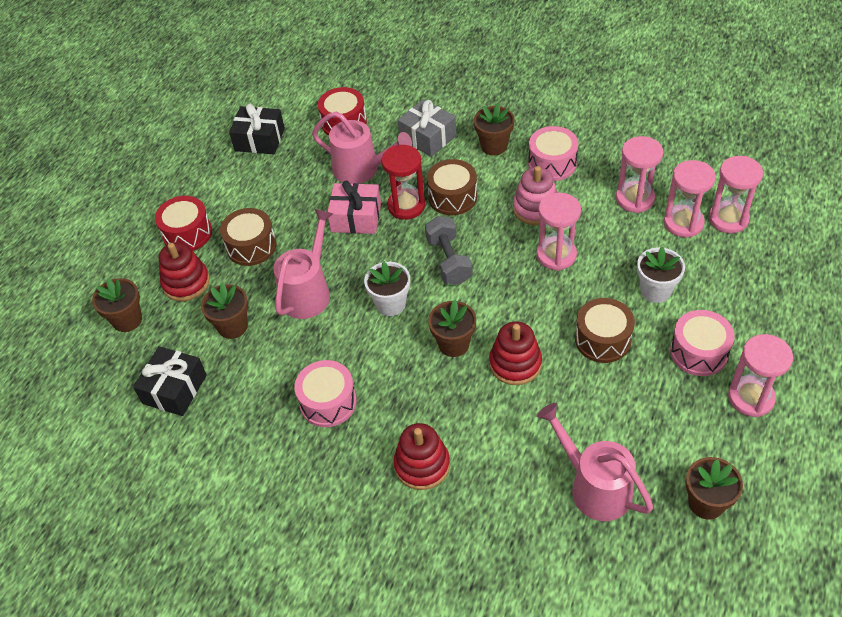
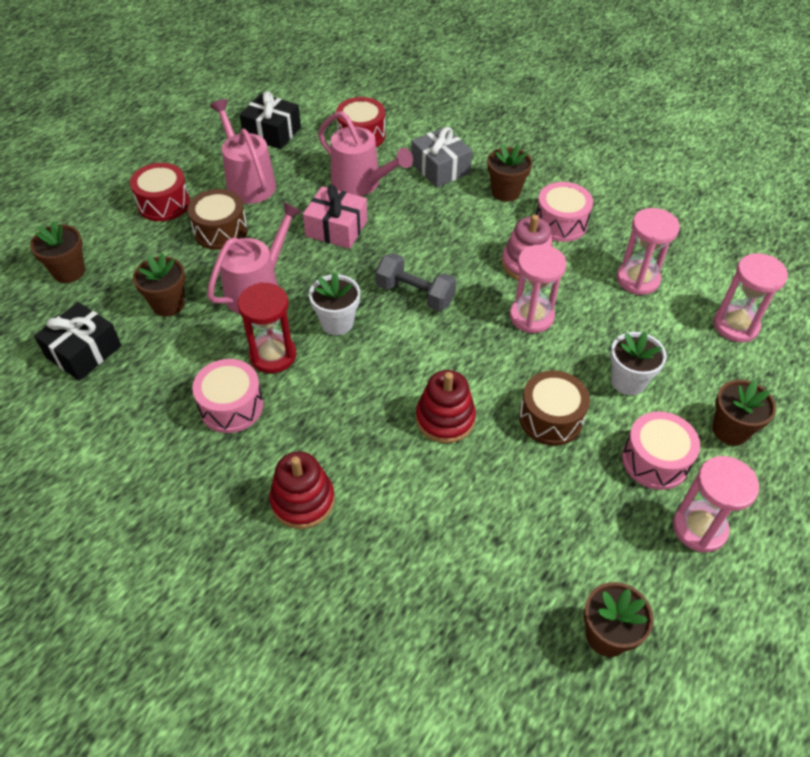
camera: 10 degrees right, 0 degrees up
(186, 283) = (142, 250): red stacking toy -> none
(406, 206) = (392, 229): red hourglass -> red hourglass (273, 355)
(449, 261) = (415, 294): grey dumbbell -> grey dumbbell turned 60 degrees counterclockwise
(452, 197) = (443, 232): brown drum -> none
(453, 344) = (387, 381): brown flower pot -> brown flower pot (730, 430)
(594, 486) = (483, 578): pink watering can -> pink watering can (248, 182)
(683, 223) = (683, 317): pink hourglass -> none

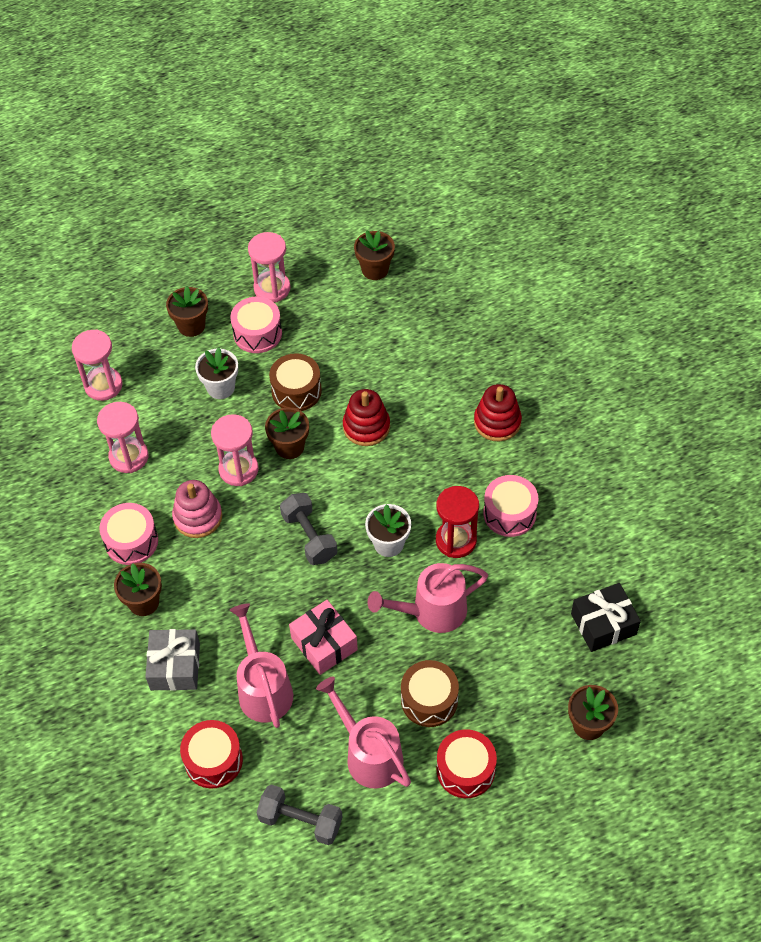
camera: 145 degrees left, 5 degrees up
(168, 304) = (515, 637): brown flower pot -> brown flower pot (289, 447)
(248, 182) = (368, 754): pink watering can -> pink watering can turned 135 degrees clockwise
(272, 132) = (300, 821): black gift -> grey dumbbell

